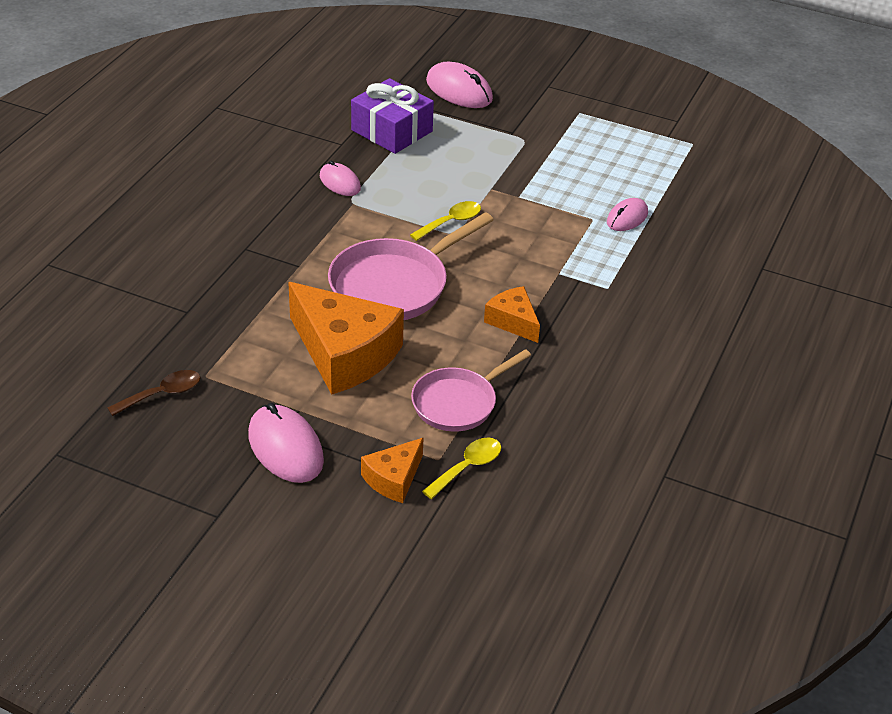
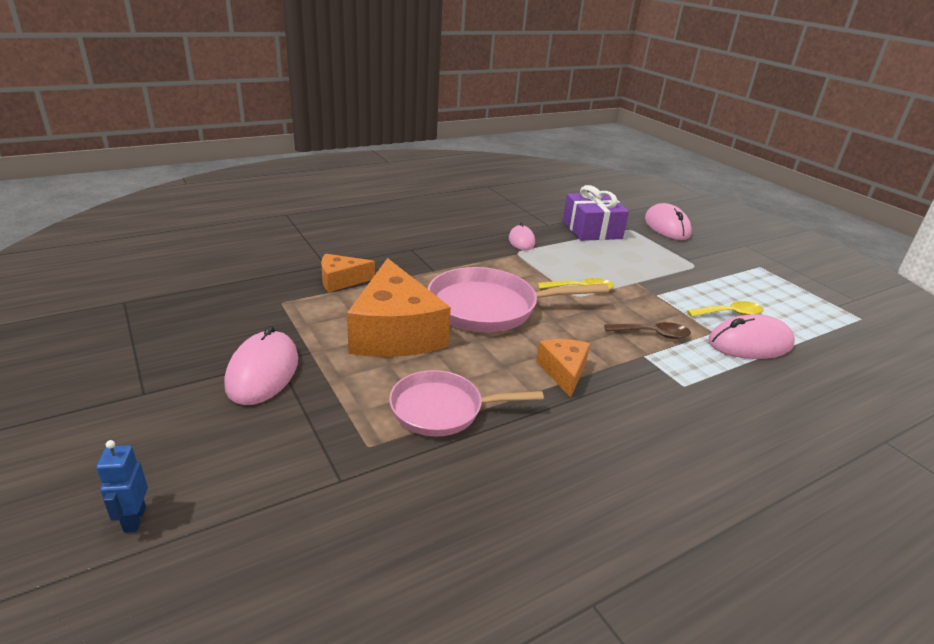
camera: 35 degrees right, 10 degrees down
(162, 394) = (239, 300): brown spoon -> brown spoon (653, 334)
(349, 589) = (134, 519): none -> blue robot
(394, 479) = (309, 441): orange cheese -> orange cheese (341, 280)
(468, 467) = (385, 468): yellow spoon -> yellow spoon (730, 314)
(627, 217) = (750, 343): pink mouse -> pink mouse, size x1.62

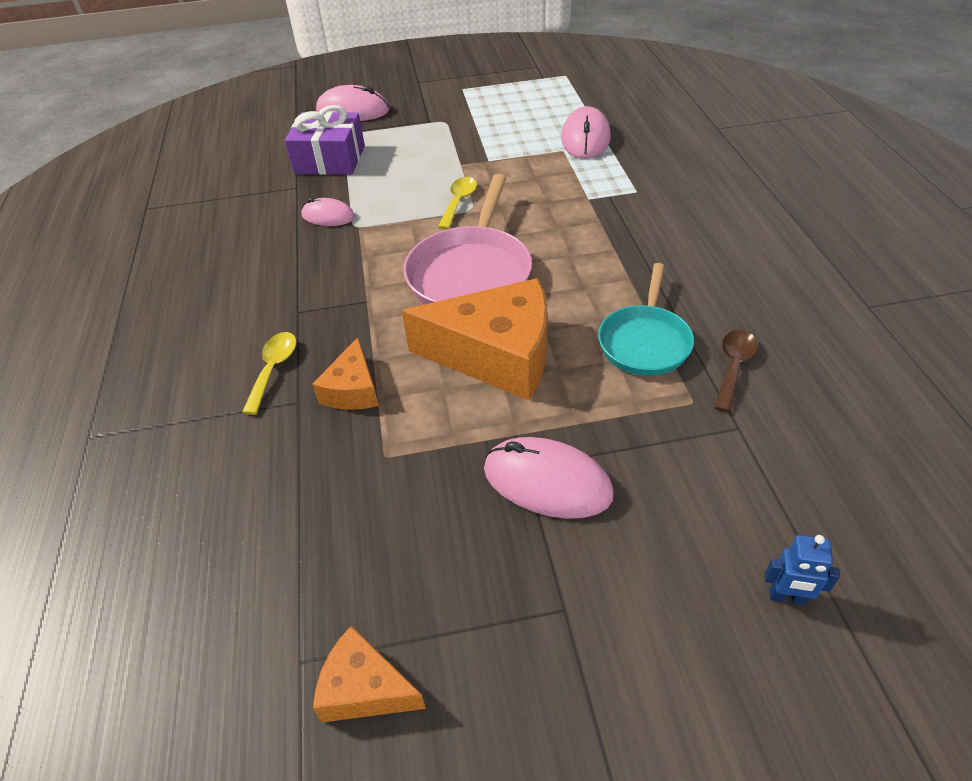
camera: 65 degrees left, 15 degrees up
(442, 409) = (645, 341): pink pan -> turquoise pan
(563, 372) = (602, 251): orange cheese -> orange cheese (365, 688)
(653, 334) = (556, 183): brown spoon -> brown spoon (733, 367)
(730, 314) = (537, 132): yellow spoon -> yellow spoon (273, 369)

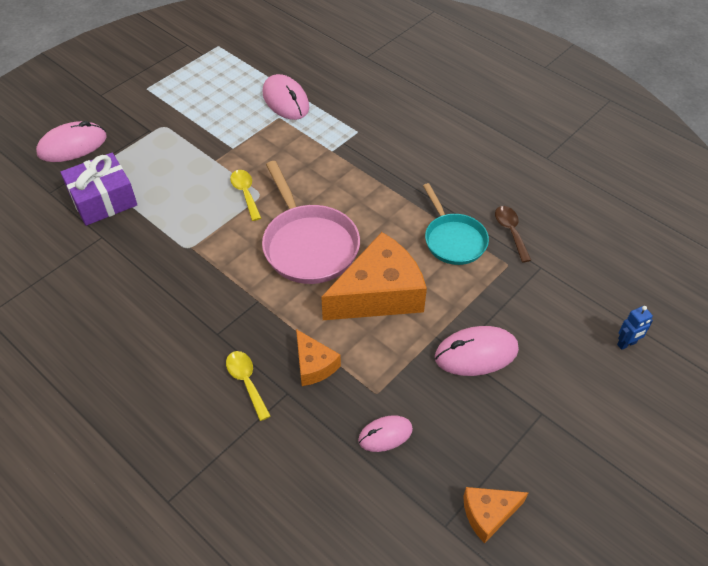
camera: 40 degrees left, 5 degrees up
(328, 216) = (157, 249): pink mouse -> pink mouse (385, 435)

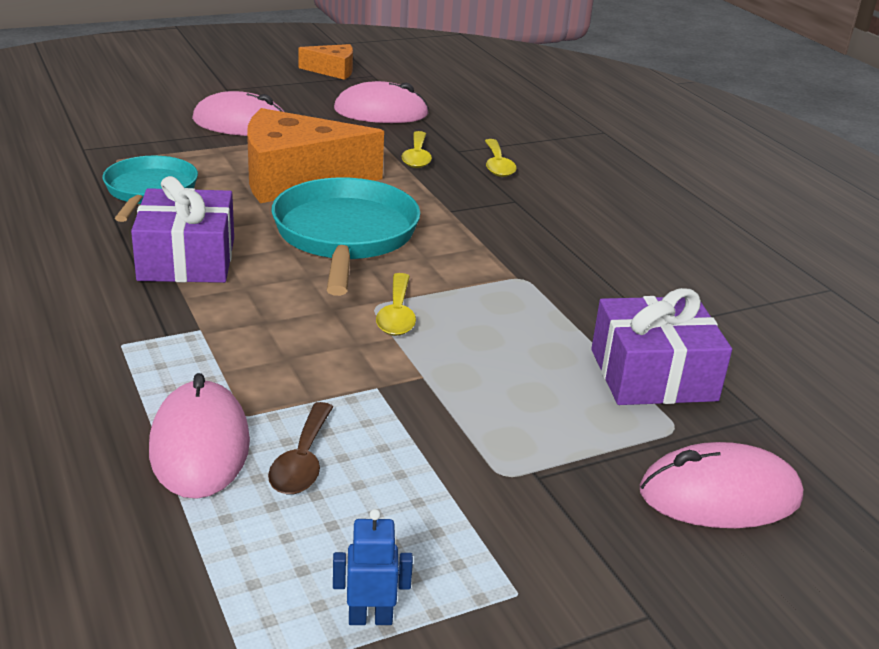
camera: 160 degrees left, 20 degrees down
(308, 245) = (345, 236): pink pan -> turquoise pan
(314, 365) = (417, 157): orange cheese -> yellow spoon
(378, 191) = (186, 259): none -> purple gift
(385, 435) = (381, 112): pink mouse -> pink mouse, size x1.62
(510, 231) = (68, 179): brown spoon -> brown spoon (302, 461)
(626, 344) = (87, 94): blue robot -> blue robot (370, 618)

